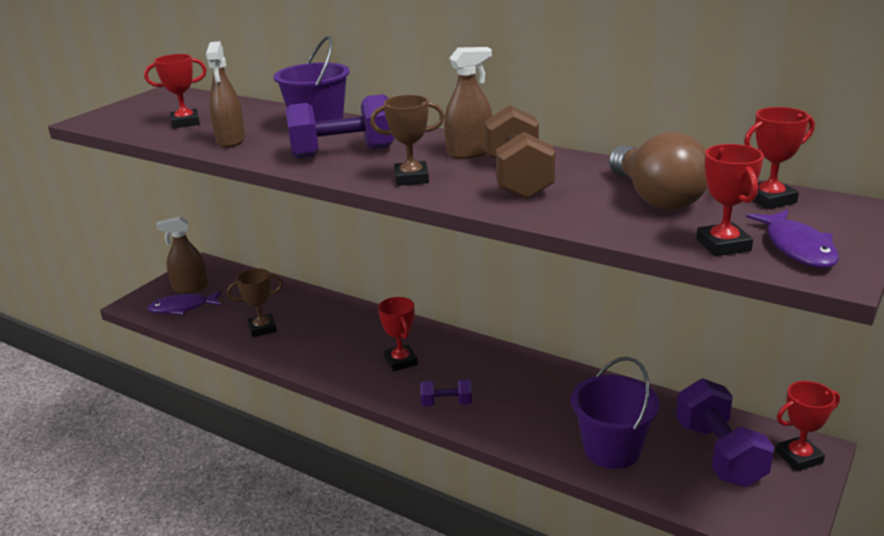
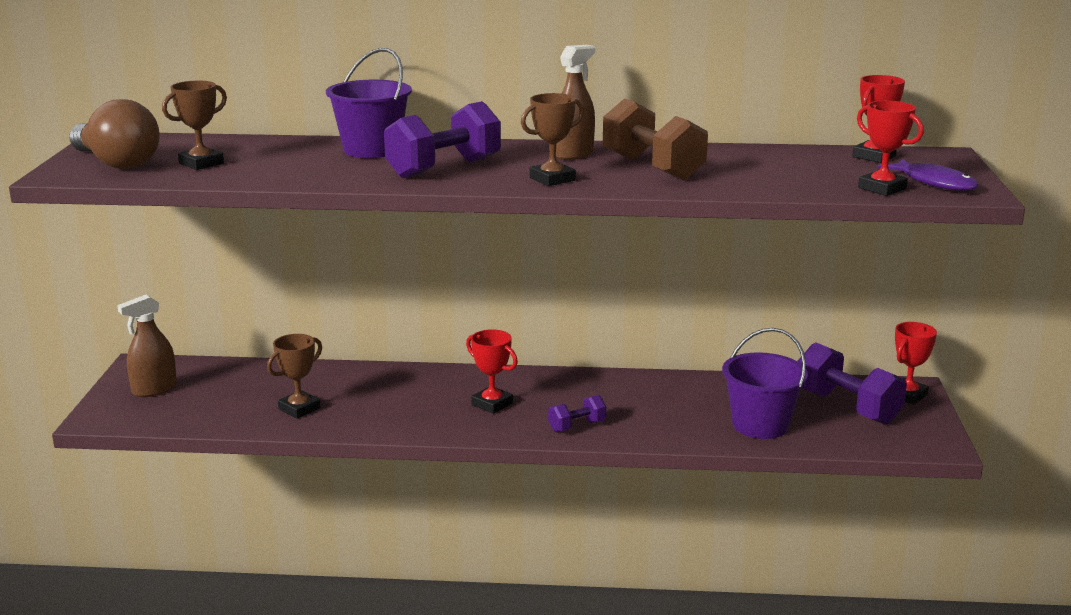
camera: 30 degrees left, 5 degrees down
(182, 308) = (170, 410): purple fish -> none
(185, 122) = (201, 163): red trophy -> brown trophy
(231, 140) = (294, 172): brown spray bottle -> none
(655, 197) = (787, 166): brown light bulb -> brown light bulb (116, 163)

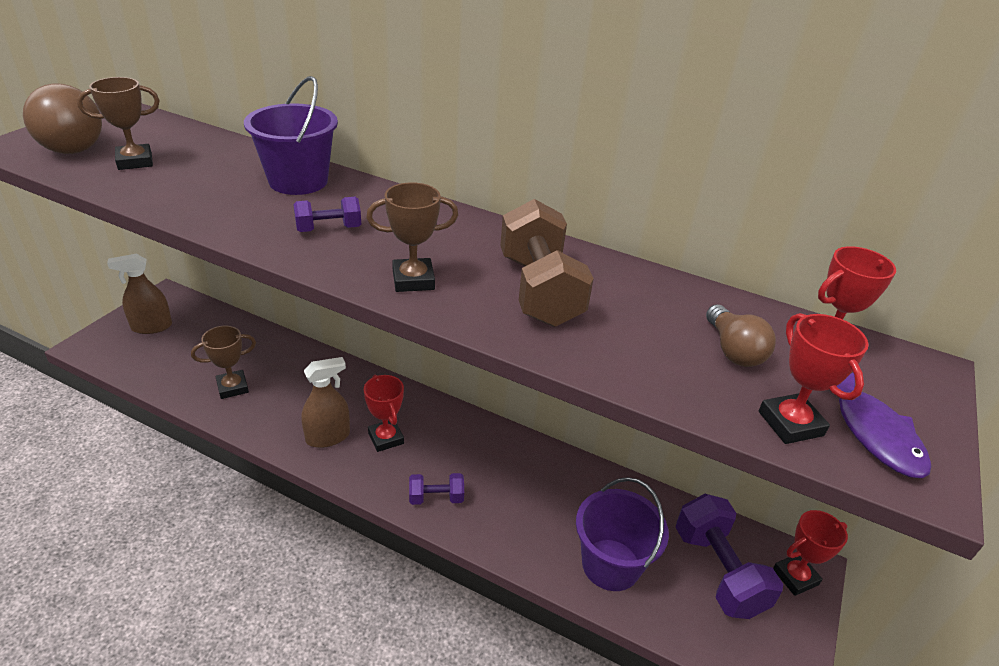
camera: 20 degrees right, 15 degrees up
(444, 168) = (329, 229): purple dumbbell -> purple dumbbell, size x0.52
(573, 154) = (479, 241): brown spray bottle -> brown spray bottle (328, 437)
(816, 168) = (733, 350): none -> brown light bulb

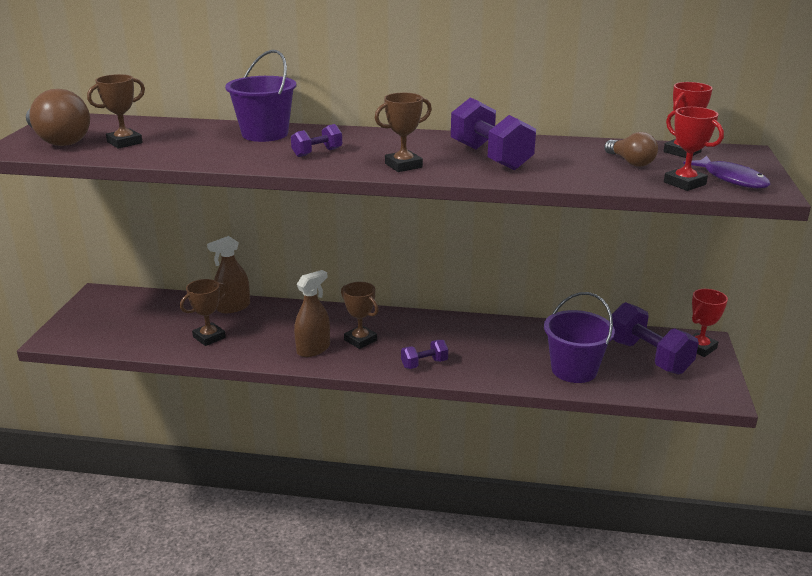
camera: 15 degrees left, 10 degrees down
(152, 327) = (103, 315): brown spray bottle -> brown spray bottle (233, 307)
(386, 438) = (360, 340): red trophy -> brown trophy
(539, 290) = (490, 157): brown dumbbell -> purple dumbbell

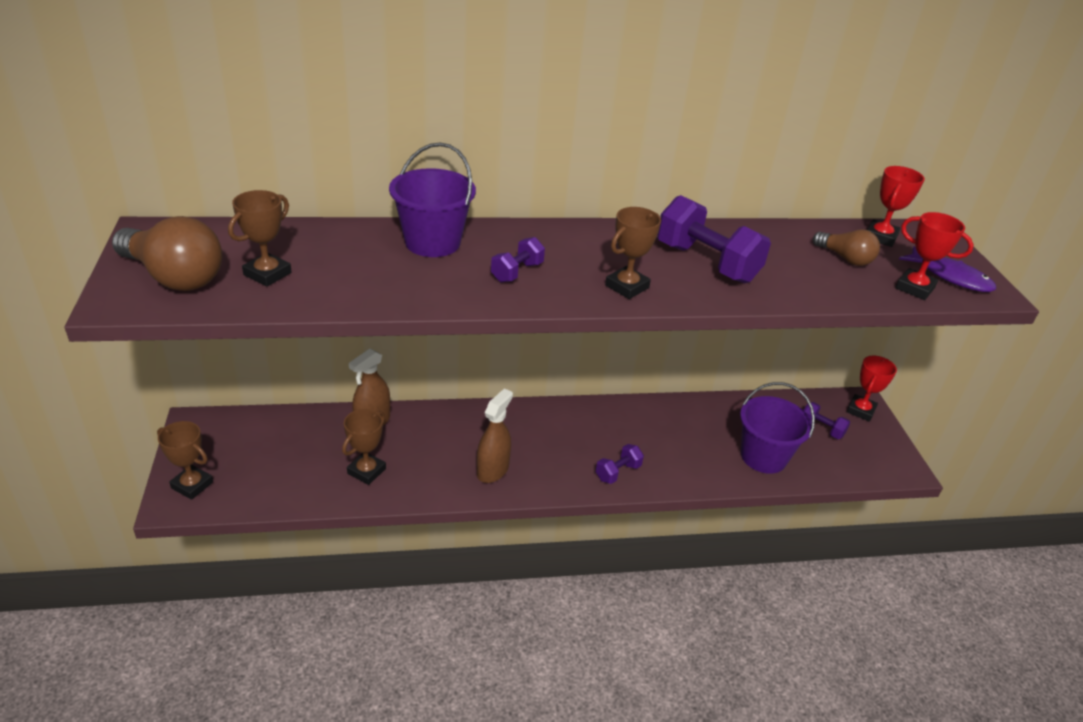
camera: 20 degrees left, 10 degrees up
(360, 340) = (537, 449): brown trophy -> brown trophy (192, 485)
(648, 356) = (821, 429): purple dumbbell -> purple dumbbell, size x0.52

